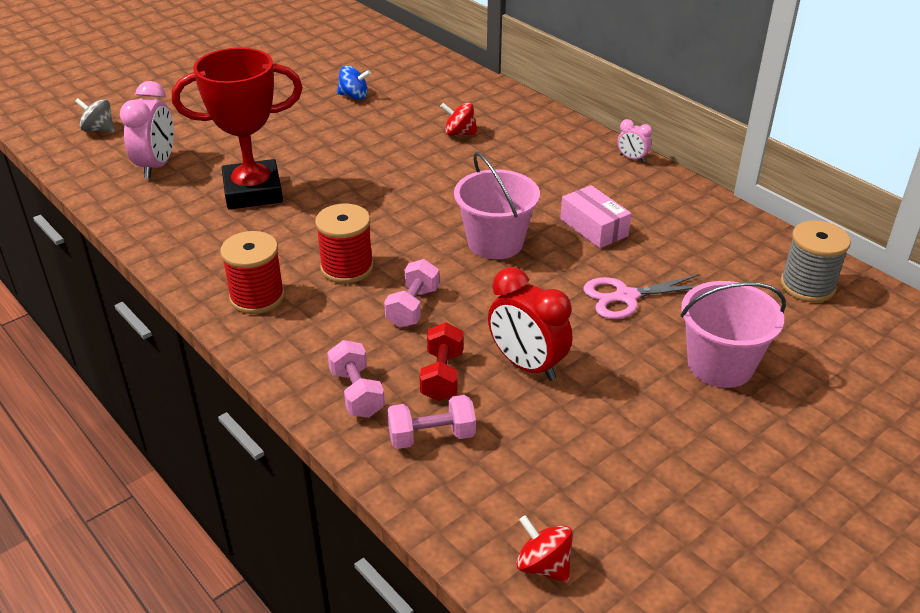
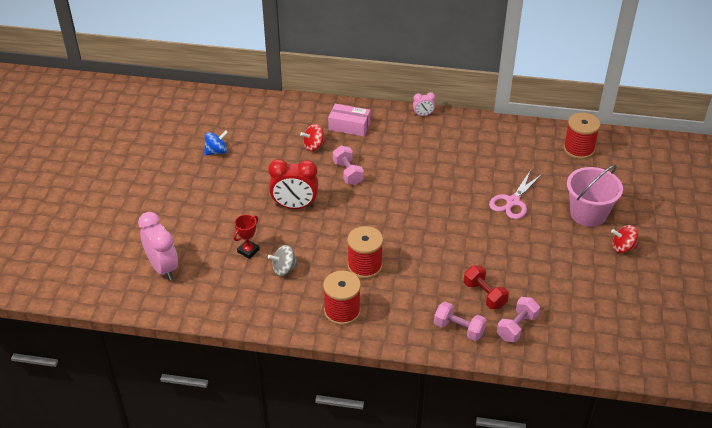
camera: 40 degrees left, 5 degrees up
(99, 129) = (82, 265): grey spinning top -> grey spinning top (284, 269)
(253, 192) = (248, 251): red trophy -> red trophy, size x0.41
(413, 307) = (426, 268): pink dumbbell -> pink dumbbell (348, 173)
(495, 242) = (418, 206): pink bucket -> none
(527, 365) = (513, 265): red clock -> red clock (295, 206)
(543, 565) = (625, 351): red spinning top -> red spinning top (622, 247)
(593, 227) = (454, 169): pink box -> pink box (349, 126)
(807, 286) = (578, 149): grey spool -> red spool

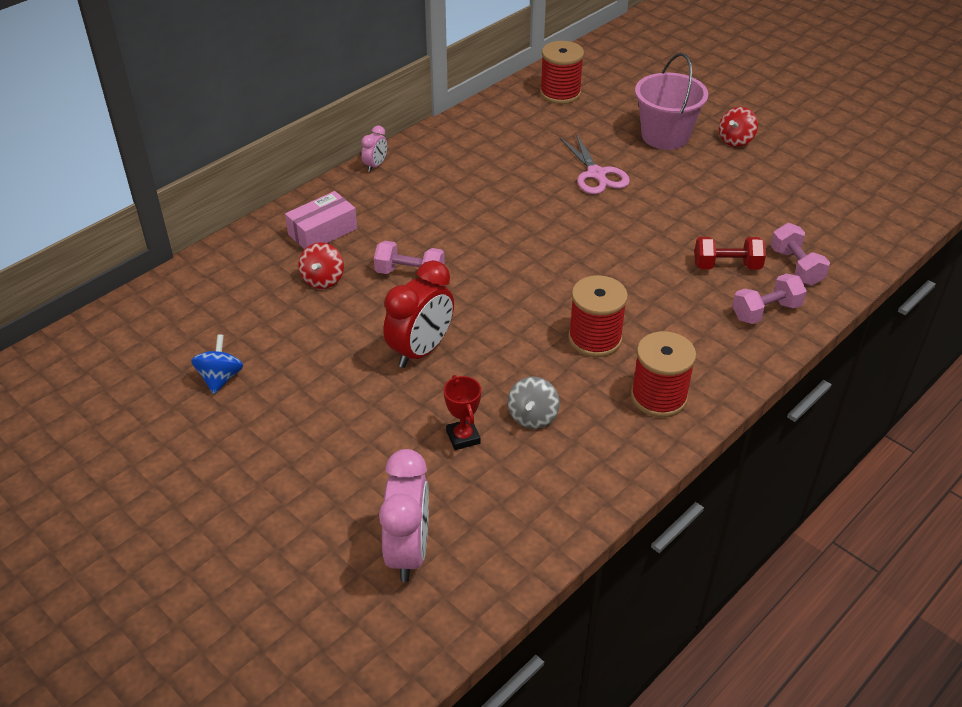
camera: 55 degrees left, 0 degrees up
(163, 268) = (408, 551): pink clock -> pink clock turned 90 degrees clockwise

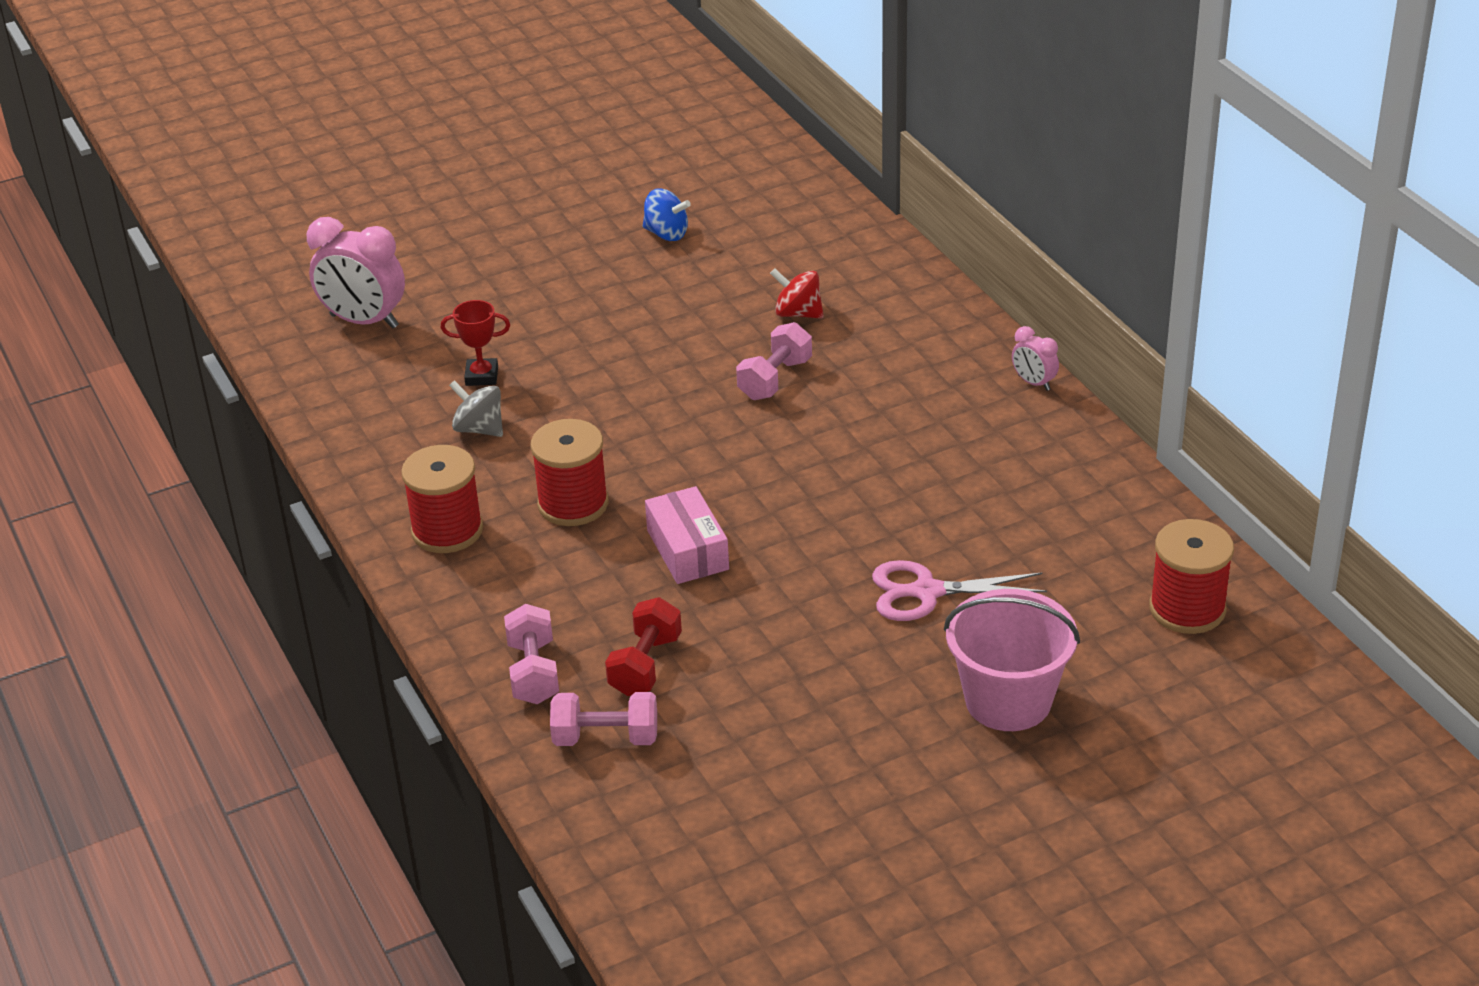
camera: 110 degrees right, 5 degrees down
(323, 232) = (895, 322): pink box -> pink box (687, 550)
(421, 351) = (631, 368): red clock -> none
(735, 140) = (964, 786): red spinning top -> none

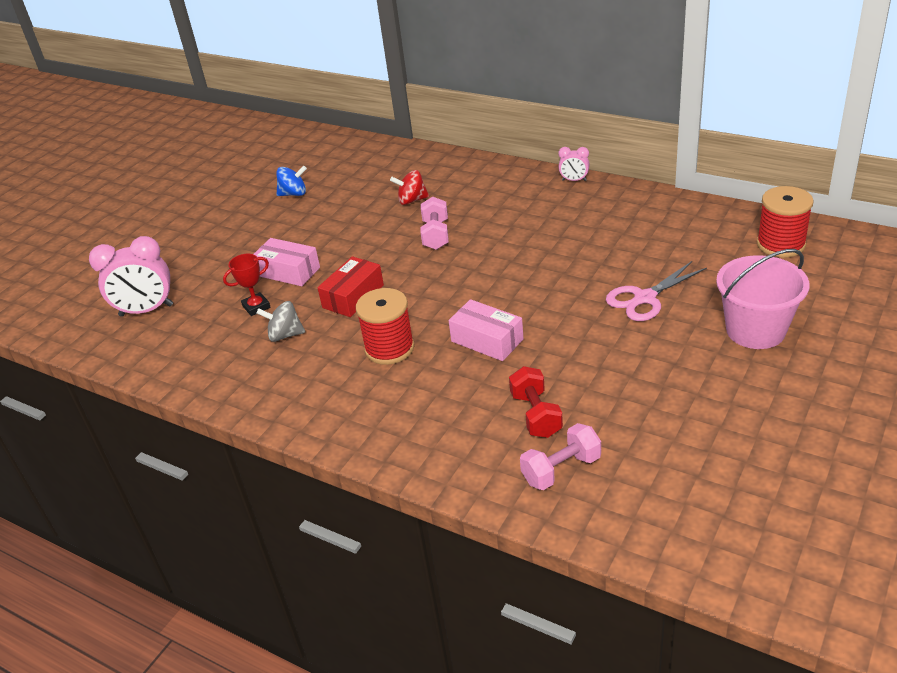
camera: 30 degrees left, 0 degrees up
(447, 530) = (324, 400): red spool -> none
(533, 672) = (472, 455): pink dumbbell -> none
(558, 346) = (288, 271): none -> pink box
(598, 416) = (353, 296): none -> red box

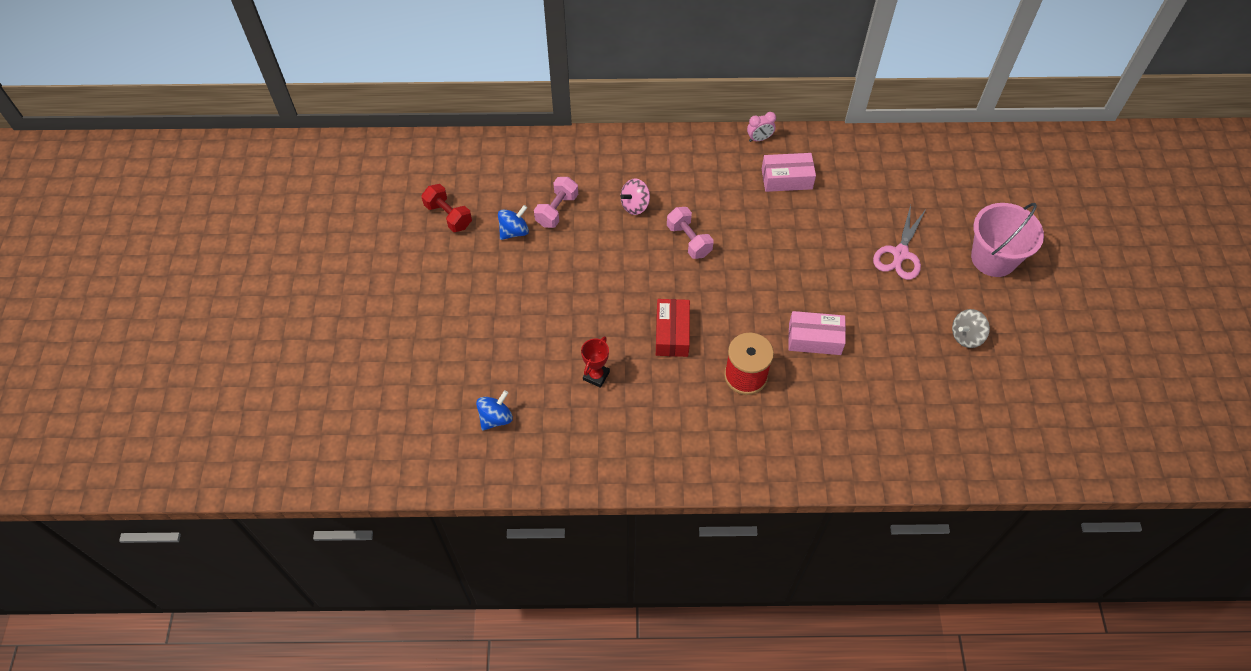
camera: 35 degrees left, 20 degrees up
(146, 310) = (496, 418): pink clock -> blue spinning top
(285, 335) = (648, 396): grey spinning top -> grey spinning top (966, 336)
(288, 271) = (591, 326): pink box -> pink box (786, 179)
(412, 200) = (635, 205): red spinning top -> pink spinning top
(536, 415) = (899, 395): red dumbbell -> red dumbbell (448, 216)
(561, 470) = (948, 435): pink dumbbell -> pink dumbbell (557, 210)
(780, 244) = (960, 164): red spool -> none

